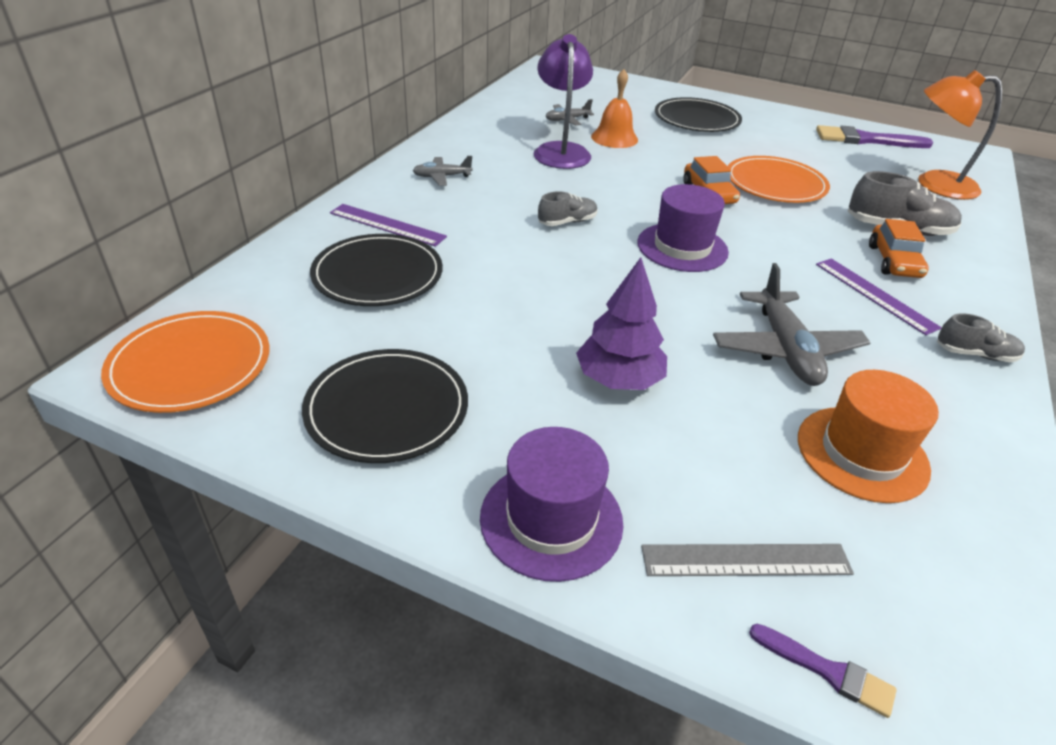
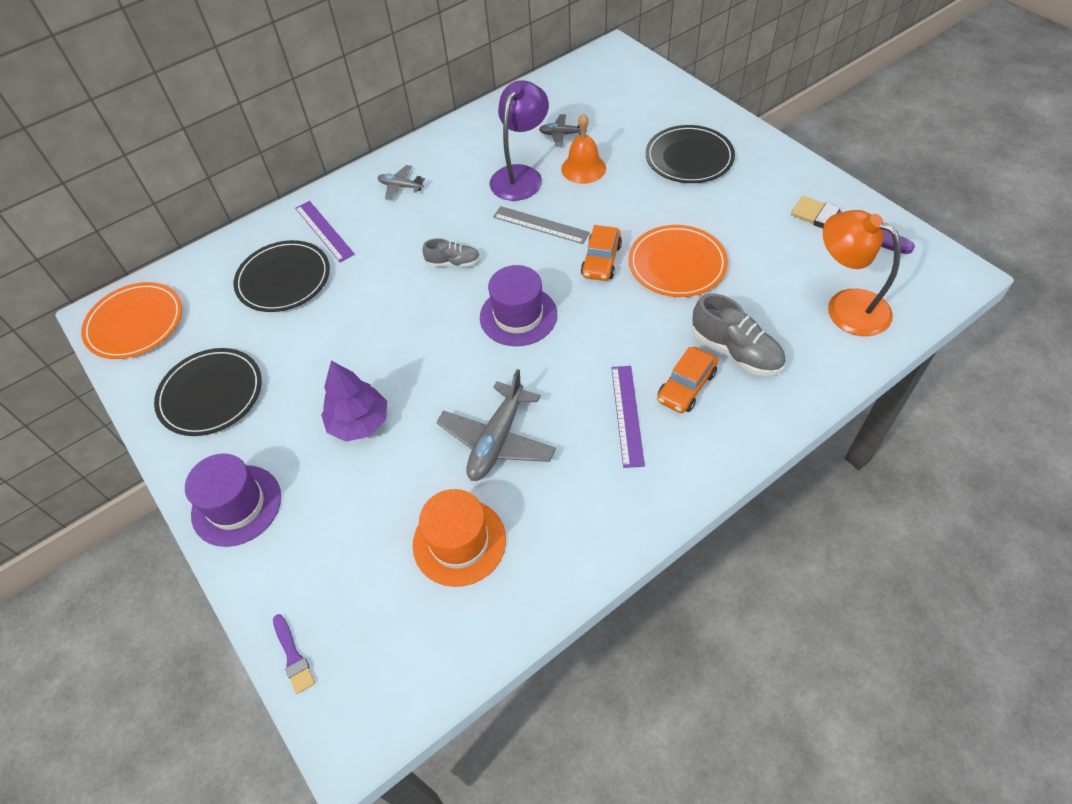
camera: 35 degrees right, 15 degrees up
(746, 560) = (314, 577): grey ruler -> grey ruler (540, 225)
(974, 354) = (643, 499): grey shoe -> none

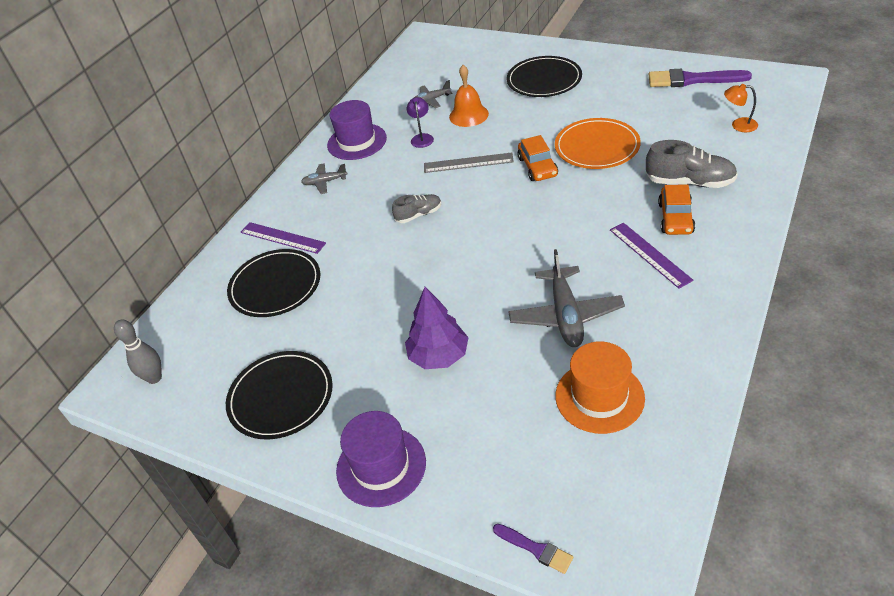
camera: 25 degrees left, 10 degrees down
(135, 323) = (154, 378): orange plate -> grey bowling pin
(518, 316) = (505, 227): purple hat -> purple hat (357, 142)
(521, 175) = (422, 138): purple lamp -> purple lamp, size x0.49
(846, 306) = (738, 125): orange lamp -> orange lamp, size x0.49

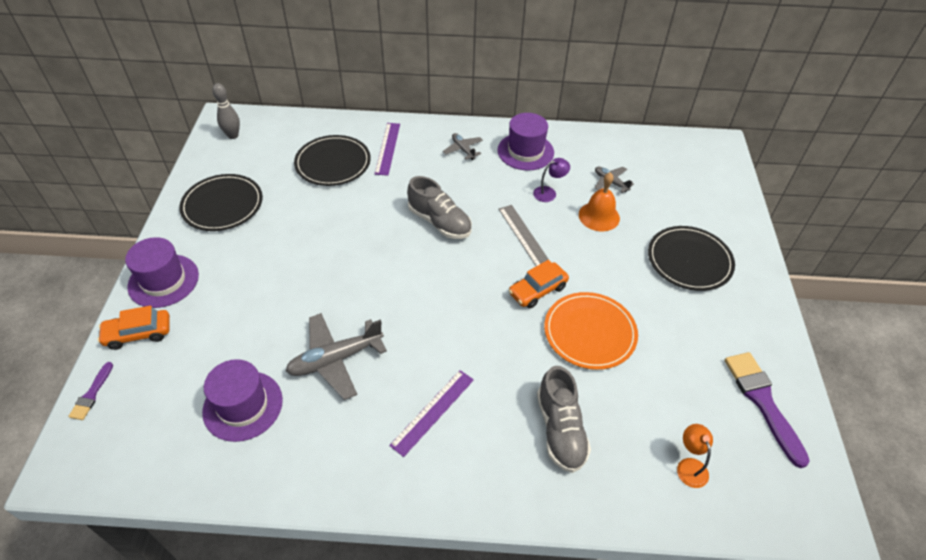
camera: 60 degrees right, 5 degrees up
(418, 215) = (439, 222): grey shoe -> grey shoe, size x1.66
(438, 356) = (274, 283): purple tree -> none
(599, 397) = (243, 405): orange hat -> purple hat
(675, 218) = (495, 426): orange car -> orange car (138, 334)

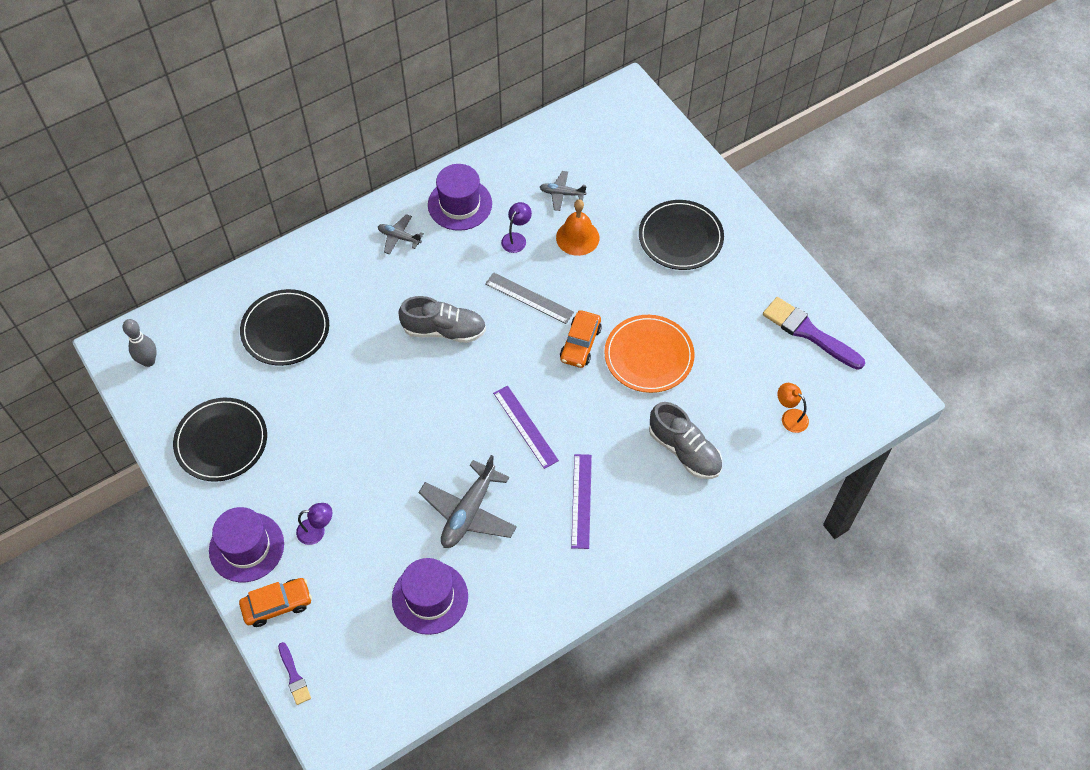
camera: 35 degrees left, 10 degrees up
(138, 334) = (277, 605): orange car -> orange car turned 150 degrees counterclockwise
(218, 301) = (317, 531): none -> purple lamp
(388, 148) = (324, 280): purple ruler -> purple ruler (525, 426)

